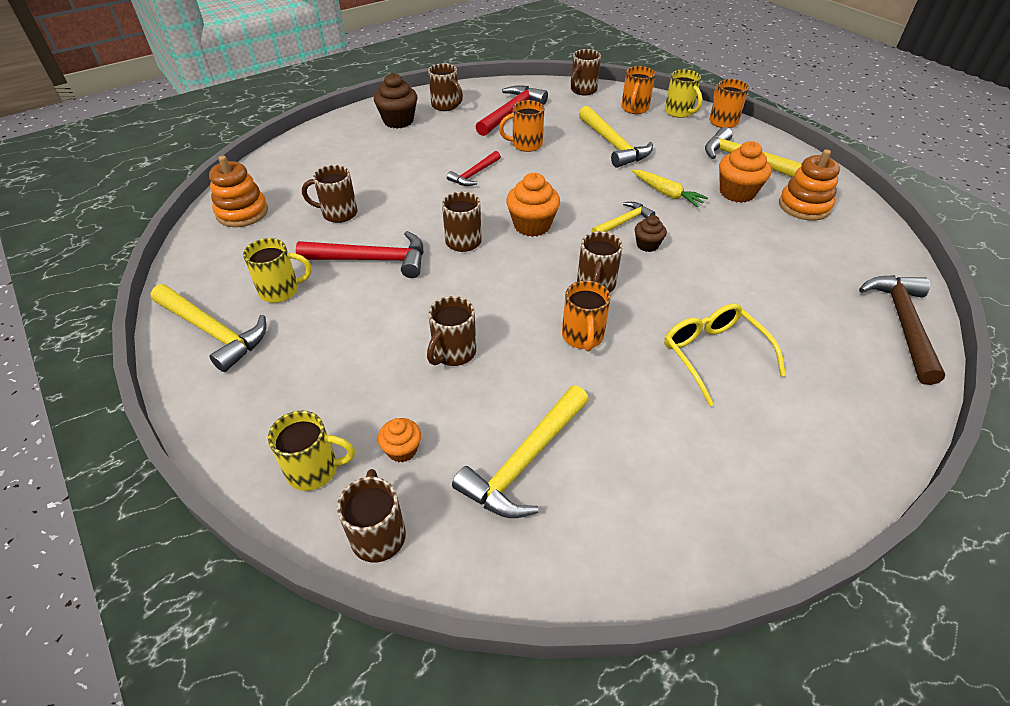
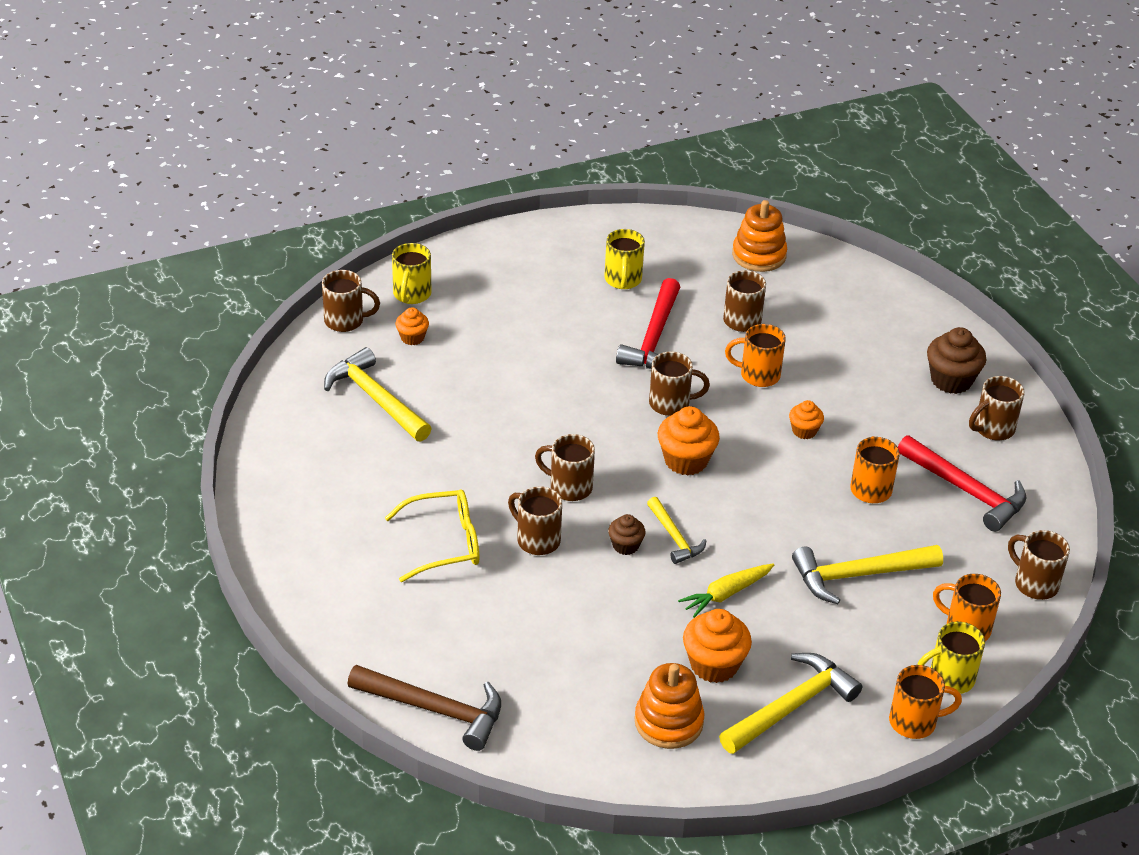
camera: 100 degrees right, 5 degrees down
(213, 331) = (579, 243): yellow hammer -> none
(453, 353) = (506, 376): brown mug -> brown mug (537, 540)
(474, 174) = (804, 431): red hammer -> orange cupcake
(582, 337) = (498, 461): orange mug -> orange mug (758, 375)

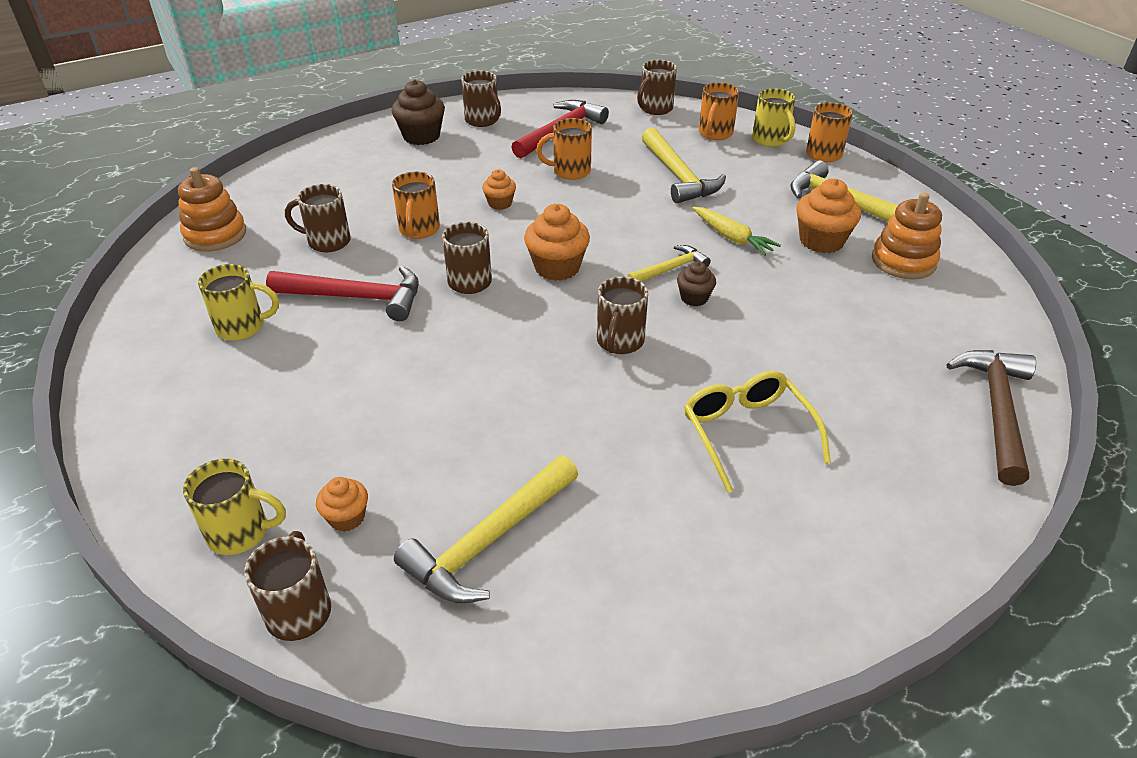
camera: 95 degrees left, 0 degrees up
(537, 540) = (710, 359): brown mug -> none

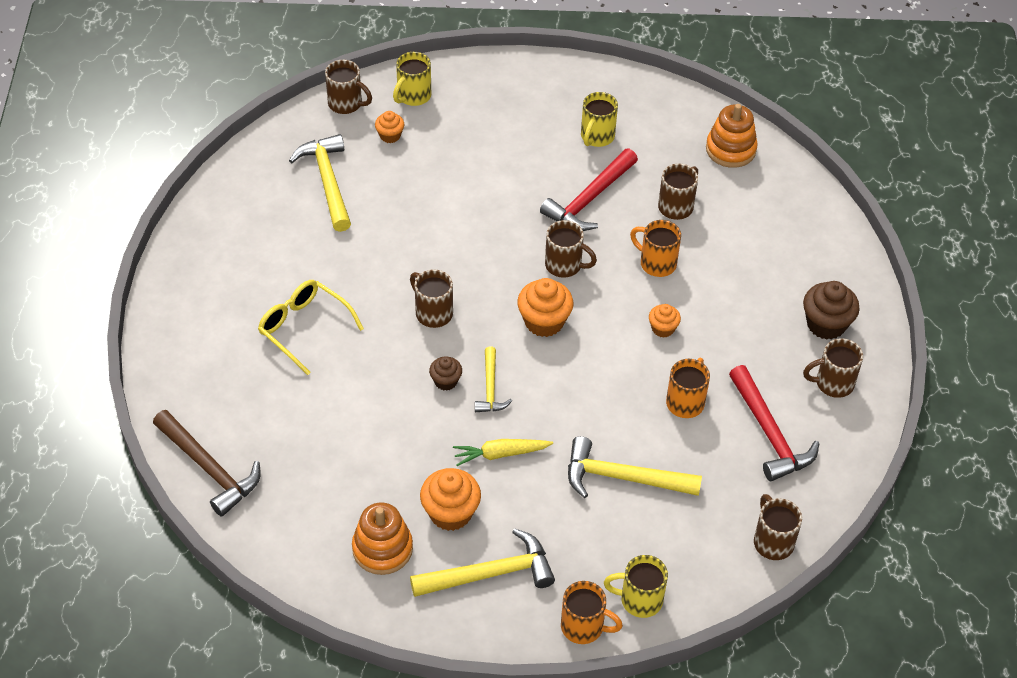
camera: 120 degrees right, 10 degrees up
(715, 133) = (684, 560): orange mug -> none
(746, 432) = (304, 328): yellow glasses -> yellow glasses turned 150 degrees counterclockwise

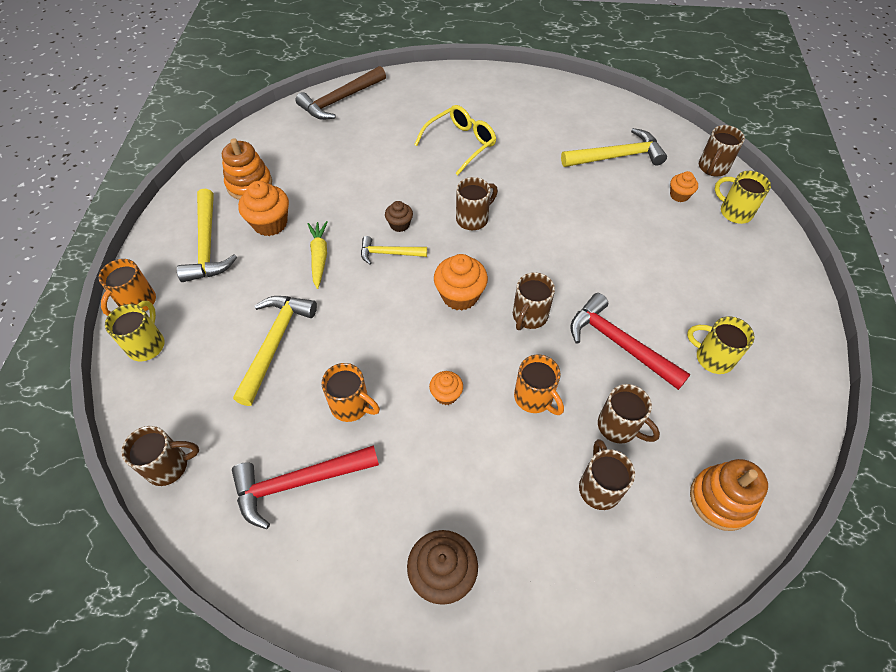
camera: 95 degrees right, 5 degrees up
(656, 263) = (534, 398): orange mug -> orange mug turned 105 degrees clockwise
(833, 383) = (354, 566): brown mug -> brown mug (599, 487)

